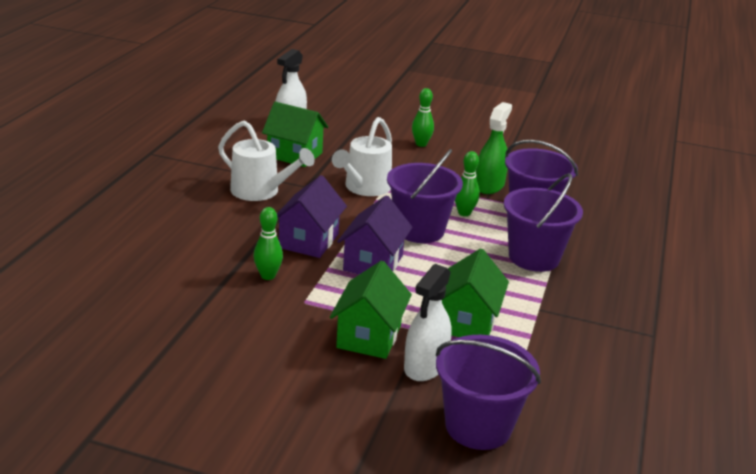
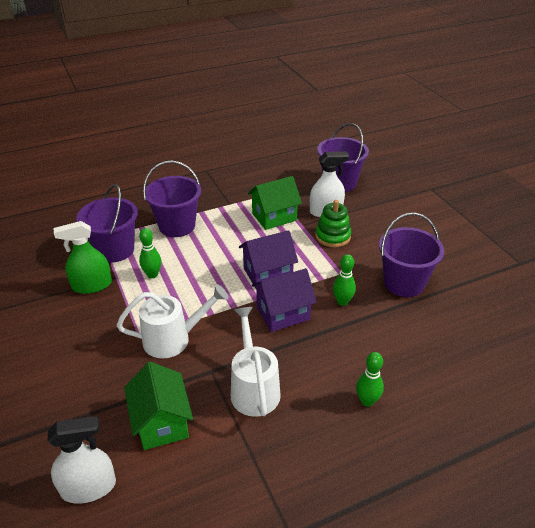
camera: 130 degrees left, 10 degrees up
(369, 336) = (332, 236): green house -> green stacking toy
(419, 230) = (202, 279): purple bucket -> purple bucket (403, 283)
(421, 144) = (44, 361): green bowling pin -> green bowling pin (367, 401)

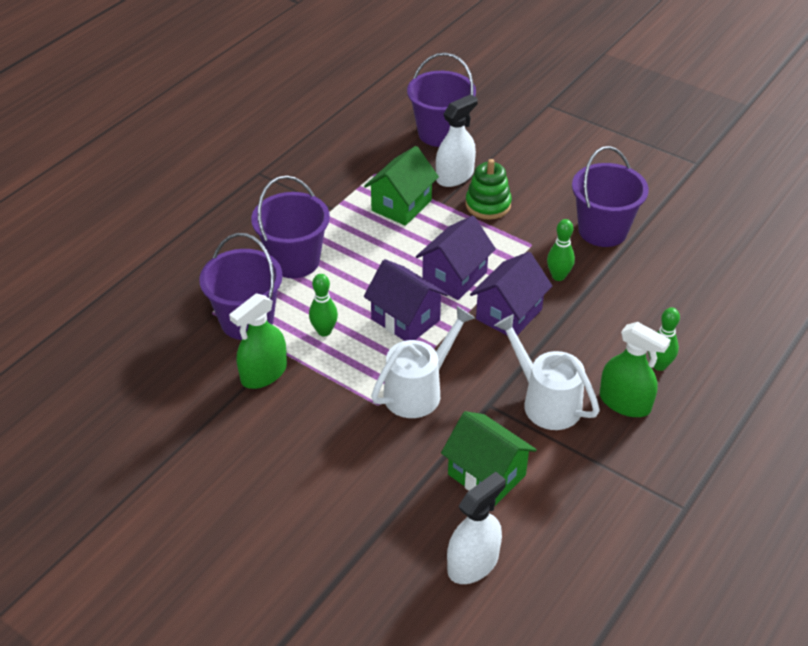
camera: 30 degrees left, 5 degrees up
(209, 288) = (405, 319): none -> purple house
(314, 418) = (625, 402): none -> green spray bottle

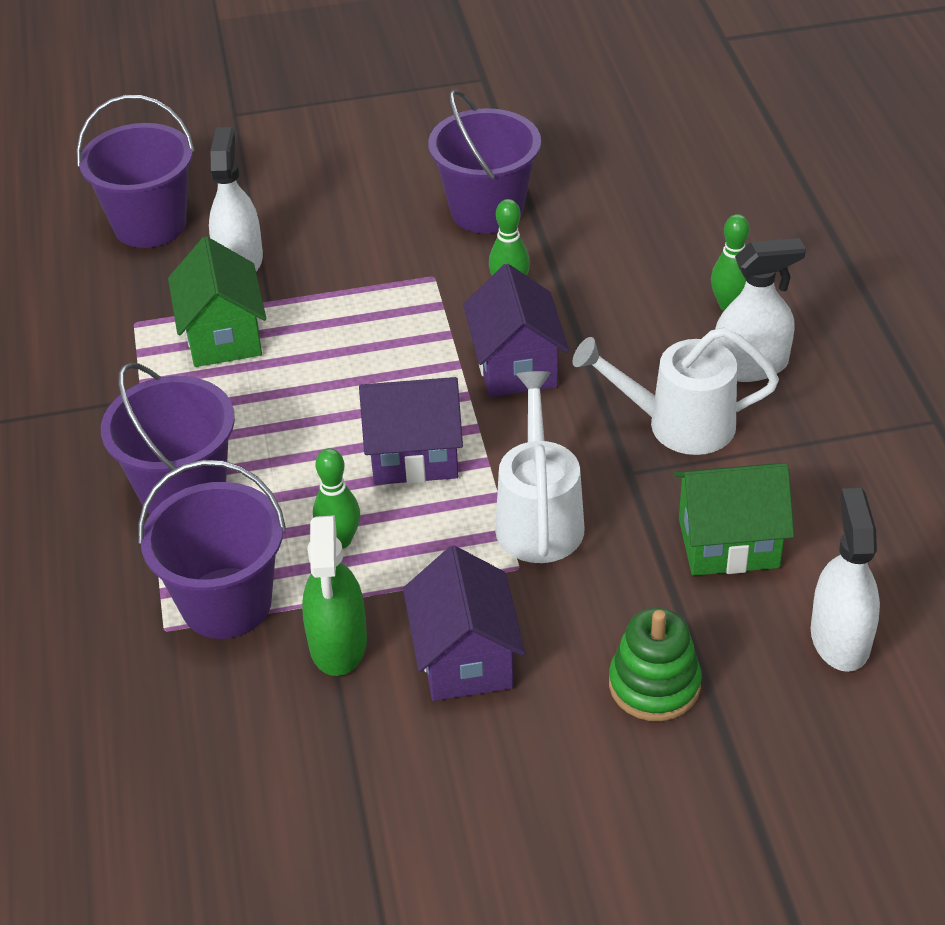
camera: 45 degrees left, 0 degrees up
(454, 277) = (401, 370): purple house -> purple house (465, 658)
(488, 205) = (324, 267): green stacking toy -> green stacking toy (654, 685)
(625, 402) = (750, 366): green spray bottle -> white spray bottle

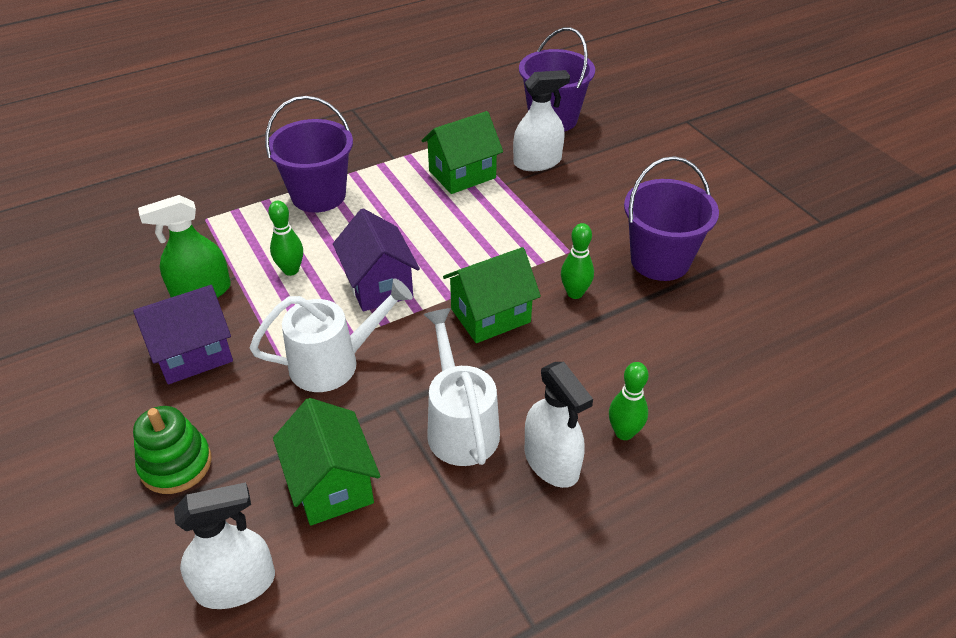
camera: 70 degrees right, 0 degrees up
(226, 603) = (229, 236): purple bucket -> none
(516, 366) = (490, 315): purple house -> green house

